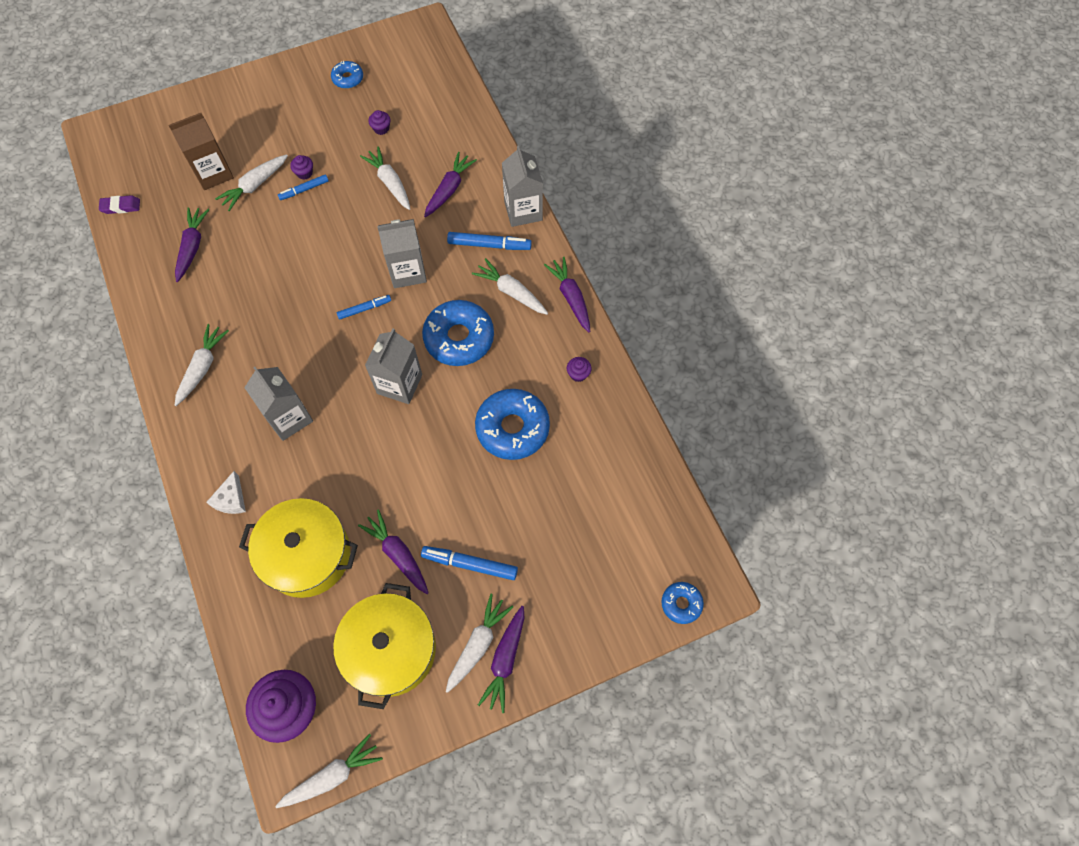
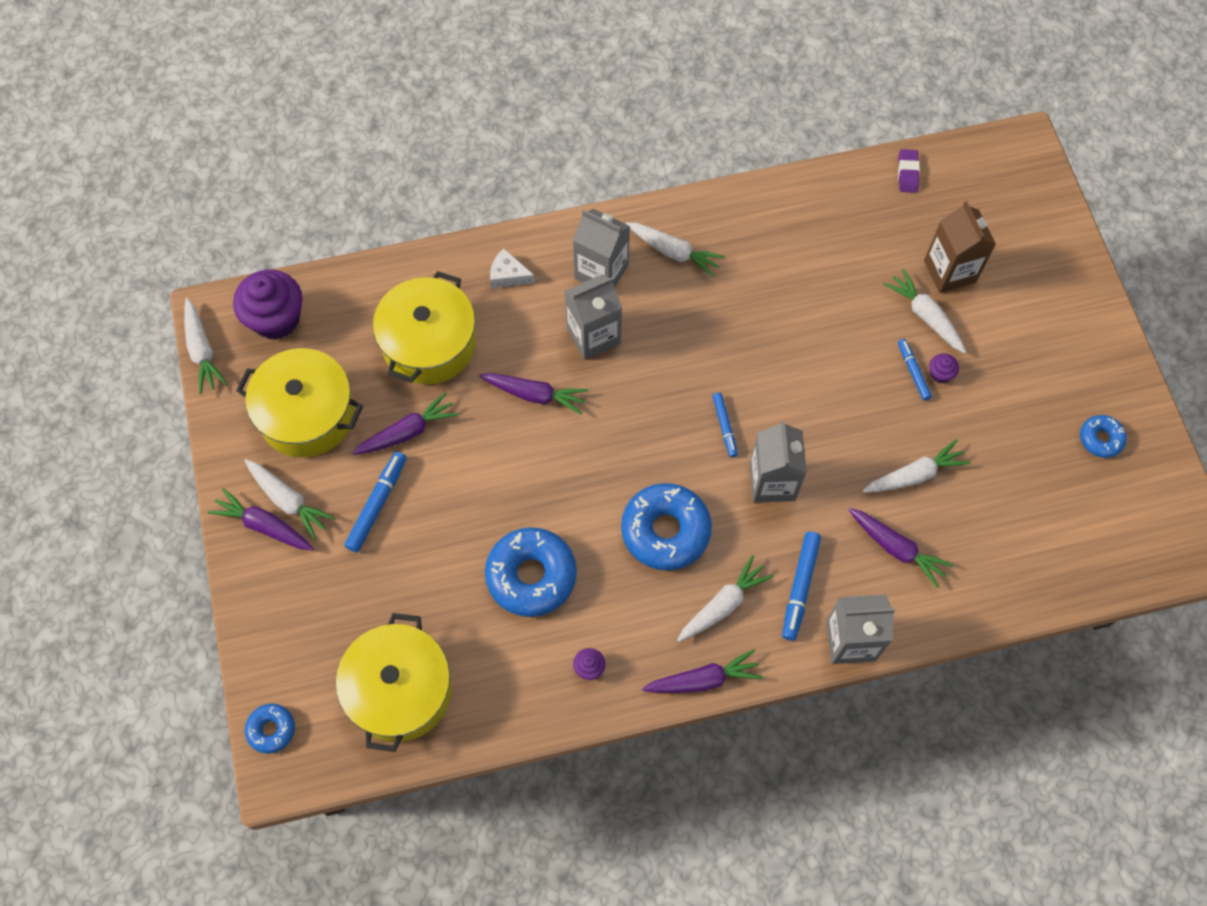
camera: 100 degrees right, 0 degrees up
(192, 247) = (840, 246): purple carrot -> purple carrot (535, 395)
(381, 128) = (1008, 473): purple cupcake -> none
(399, 384) = (614, 455): grey carton -> grey carton (601, 272)
(626, 509) = (400, 690): none -> yellow pot

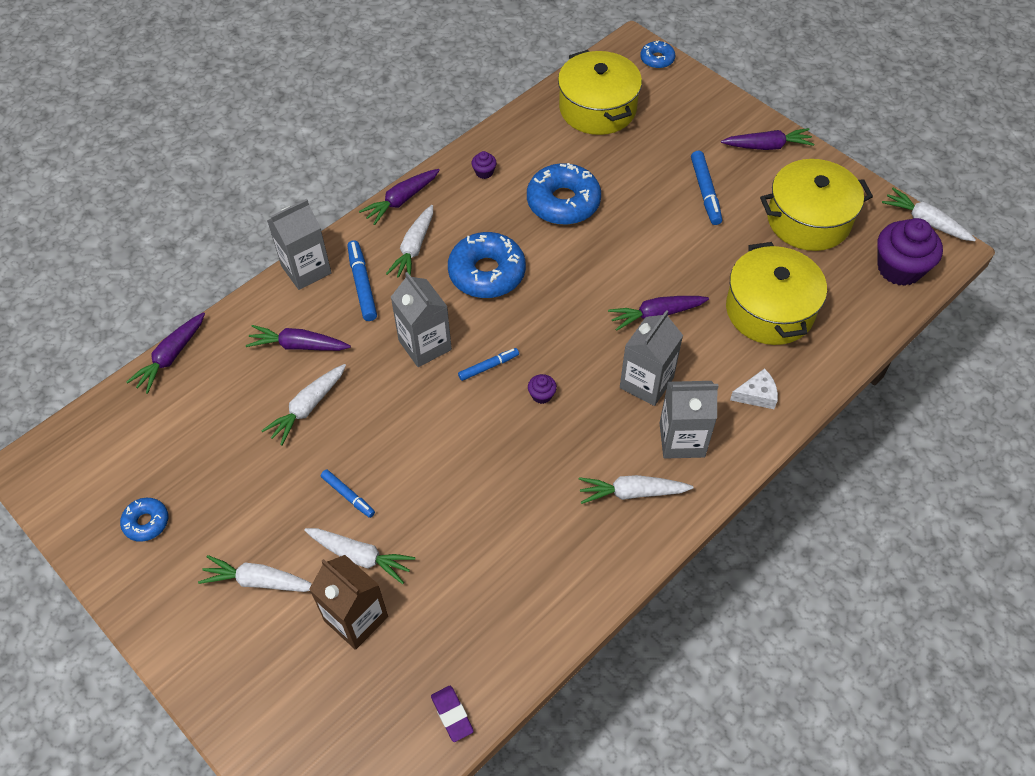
camera: 150 degrees right, 10 degrees down
(288, 500) = (766, 166): white carrot -> white carrot (259, 581)
(407, 432) = (727, 244): purple carrot -> purple carrot (171, 357)
(724, 426) = (488, 366): blue marker -> blue marker turned 105 degrees clockwise
(940, 374) = (321, 507): purple cupcake -> purple cupcake (541, 395)

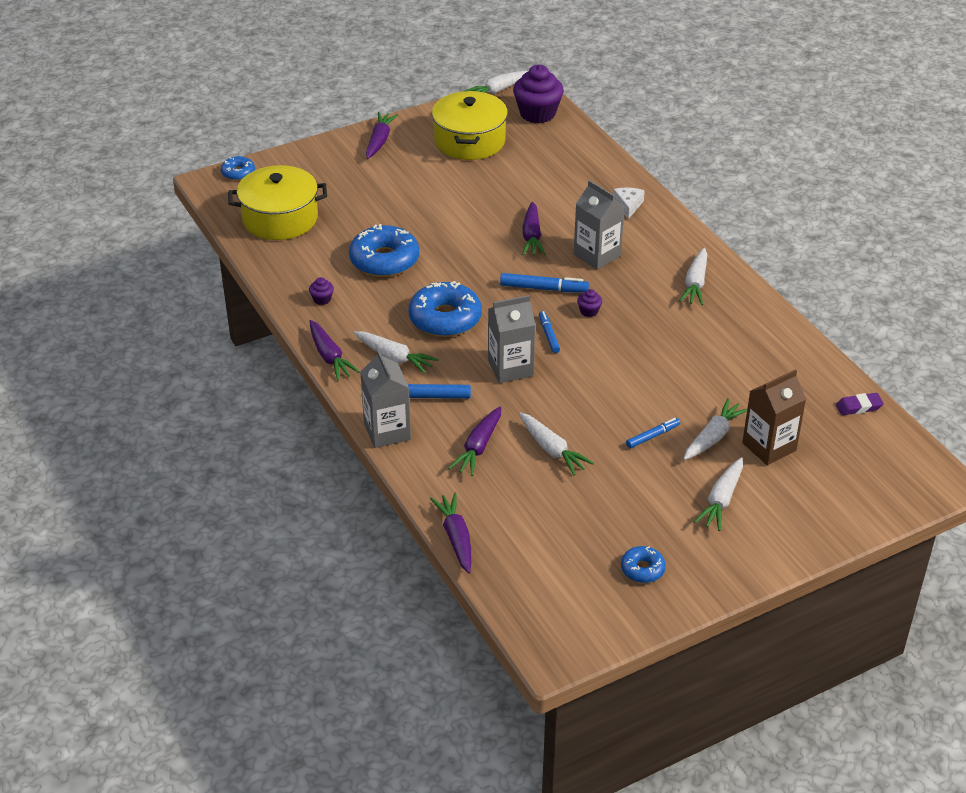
camera: 75 degrees left, 15 degrees down
(171, 357) = (456, 538): purple carrot -> purple carrot turned 150 degrees counterclockwise
(682, 440) = (656, 249): grey carton -> none
(705, 192) = (413, 183): blue marker -> blue marker (544, 288)
(769, 310) = (551, 181): yellow pot -> none

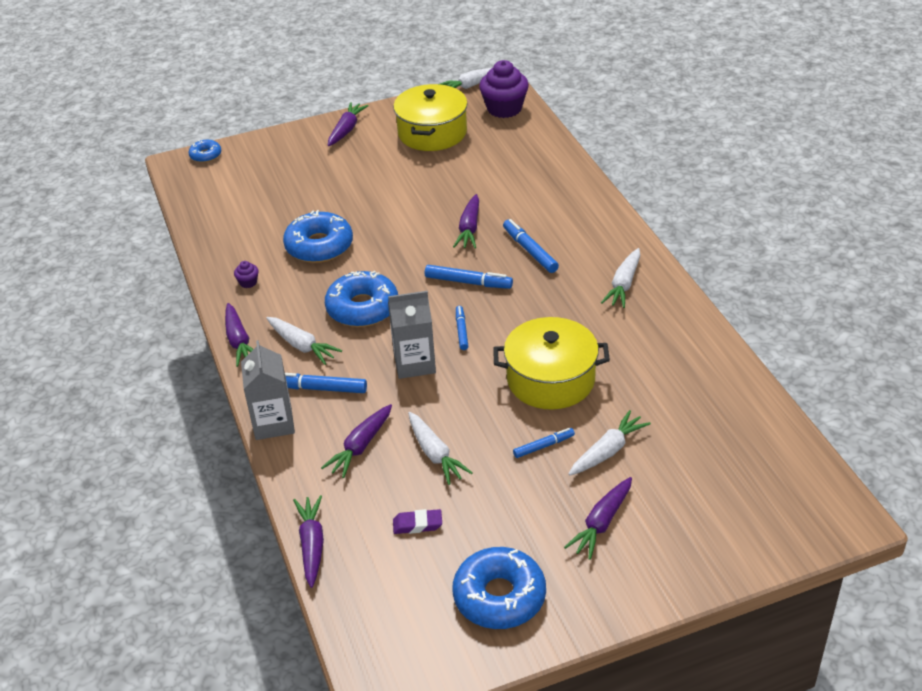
camera: 10 degrees right, 0 degrees up
(280, 218) = (231, 201): yellow pot -> yellow pot (550, 379)
(589, 311) = (508, 308): purple cupcake -> none
(597, 255) = (530, 251): grey carton -> blue marker
(628, 205) = (572, 202): white cheese -> none
(642, 569) = (499, 596): blue donut -> blue donut, size x1.93
(721, 500) = (601, 523): white carrot -> purple carrot
(769, 447) = (665, 466): brown carton -> none
(859, 407) = (771, 427): purple eraser -> purple eraser (417, 524)

